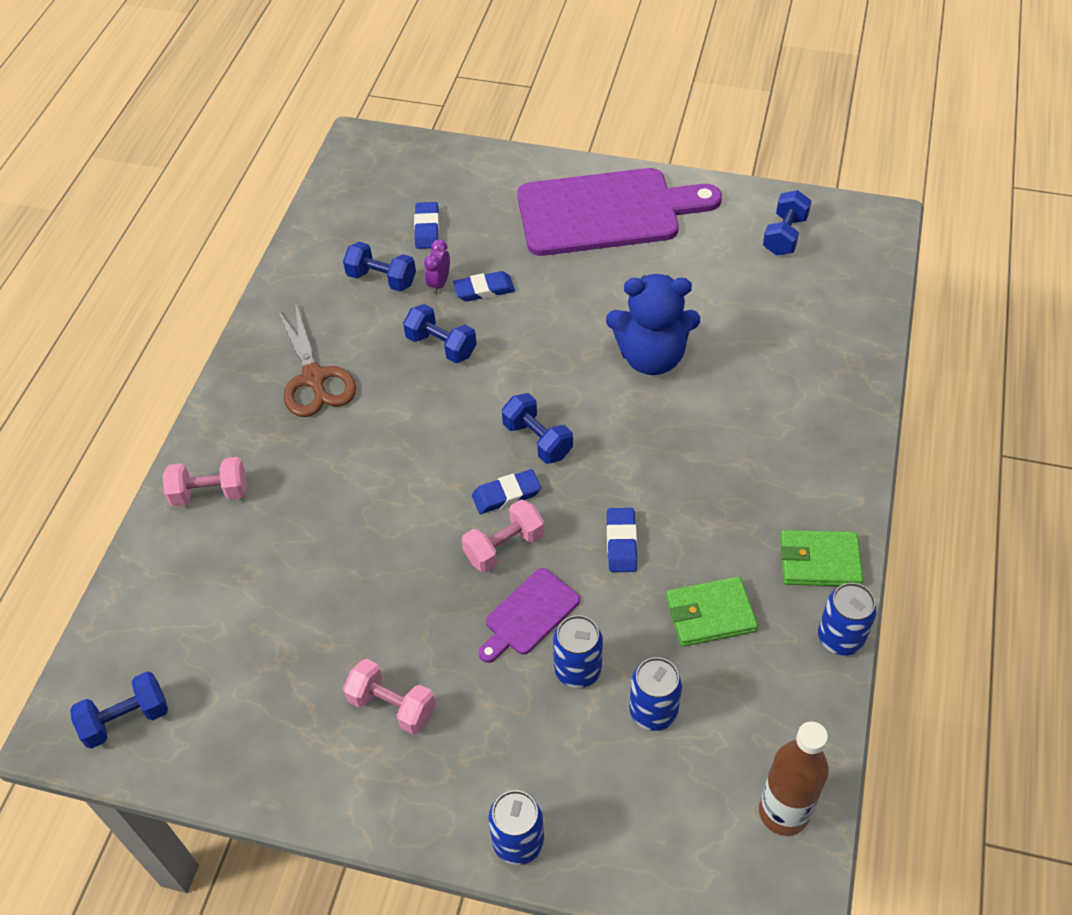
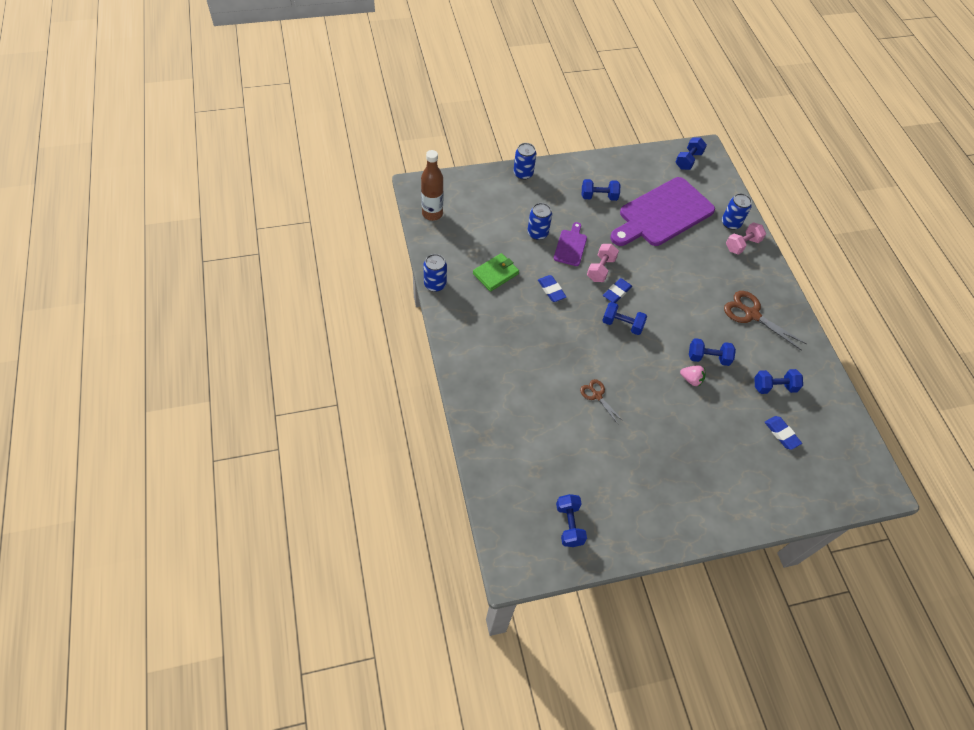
camera: 145 degrees right, 5 degrees up
(392, 706) = (598, 197): pink dumbbell -> blue dumbbell
(439, 283) = (742, 397): purple clock -> none
(484, 290) = (715, 403): blue eraser -> none
(493, 328) = (691, 379): none -> pink strawberry
(607, 212) = (689, 495): purple cutting board -> purple cutting board (662, 214)
(651, 357) = (597, 395): blue teddy bear -> brown scissors
(653, 711) = (499, 229): blue can -> blue can (730, 223)
(819, 561) = (458, 315): green wallet -> none

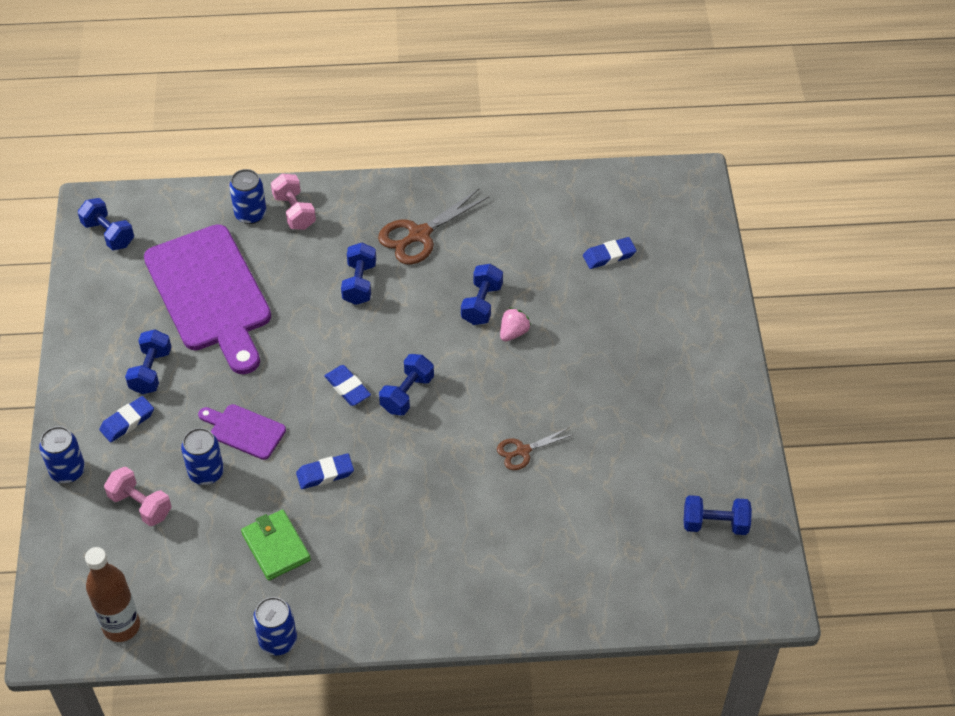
camera: 75 degrees left, 5 degrees down
(561, 192) = (127, 421): none -> blue eraser
(600, 269) = (299, 399): pink dumbbell -> pink dumbbell (140, 505)
(774, 387) = (539, 243): blue dumbbell -> blue dumbbell (359, 283)

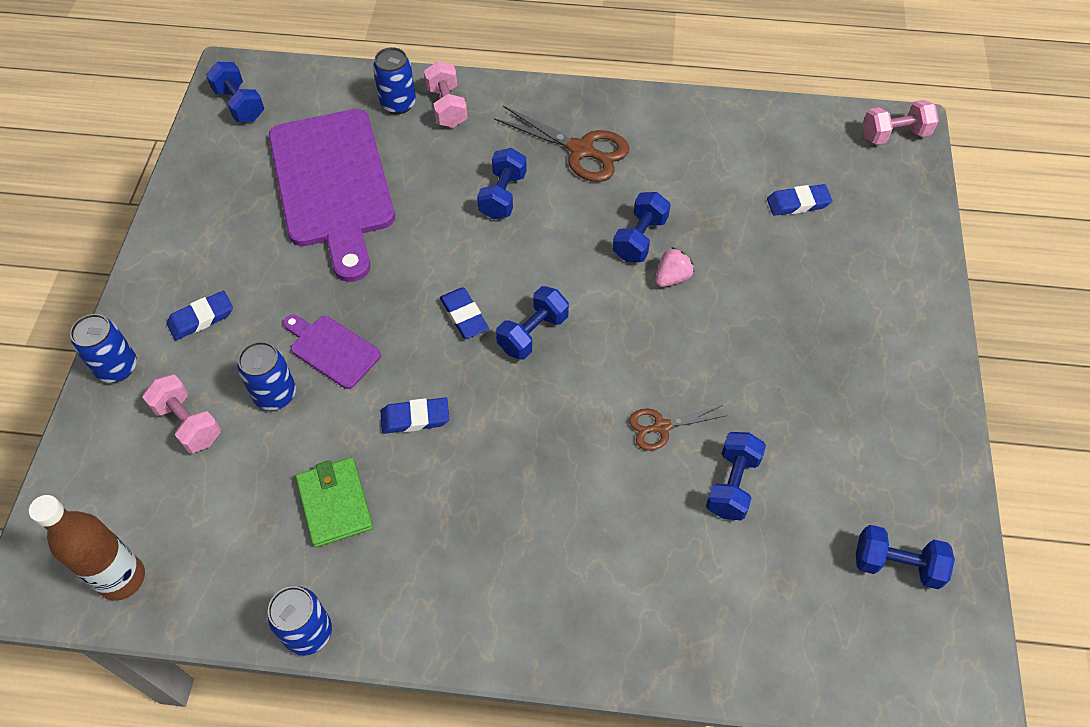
camera: 10 degrees right, 5 degrees up
(151, 371) = (244, 263): blue dumbbell -> blue dumbbell (732, 484)
(419, 235) = (581, 150): brown scissors -> brown scissors turned 120 degrees counterclockwise
(683, 185) = (894, 135): none -> pink dumbbell

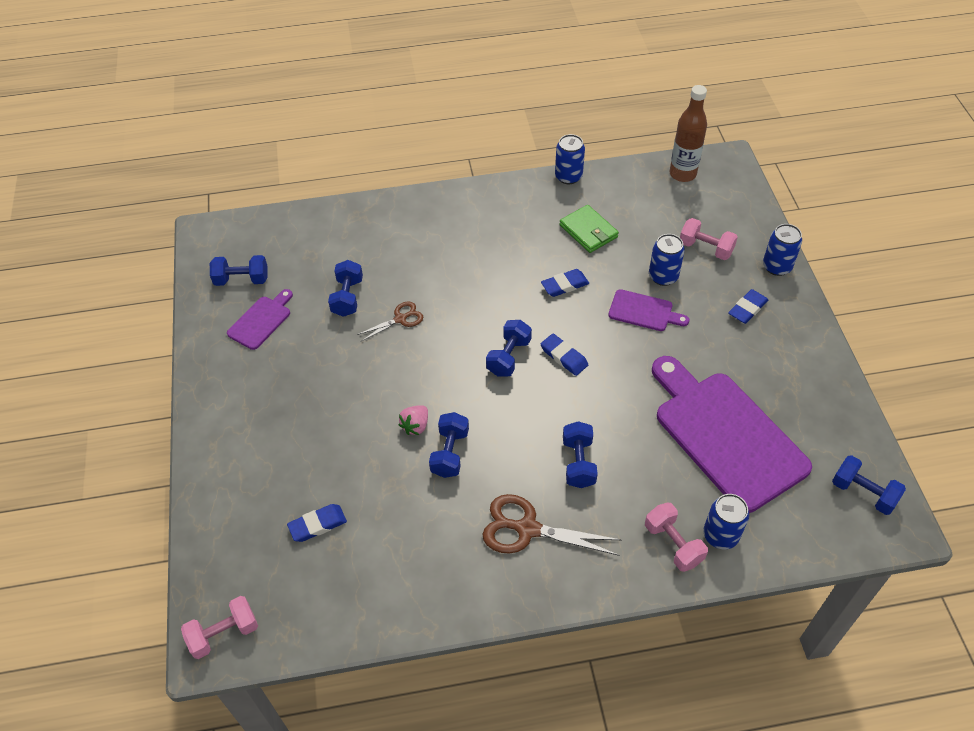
camera: 165 degrees right, 5 degrees down
(863, 478) = (261, 321): none -> purple cutting board

